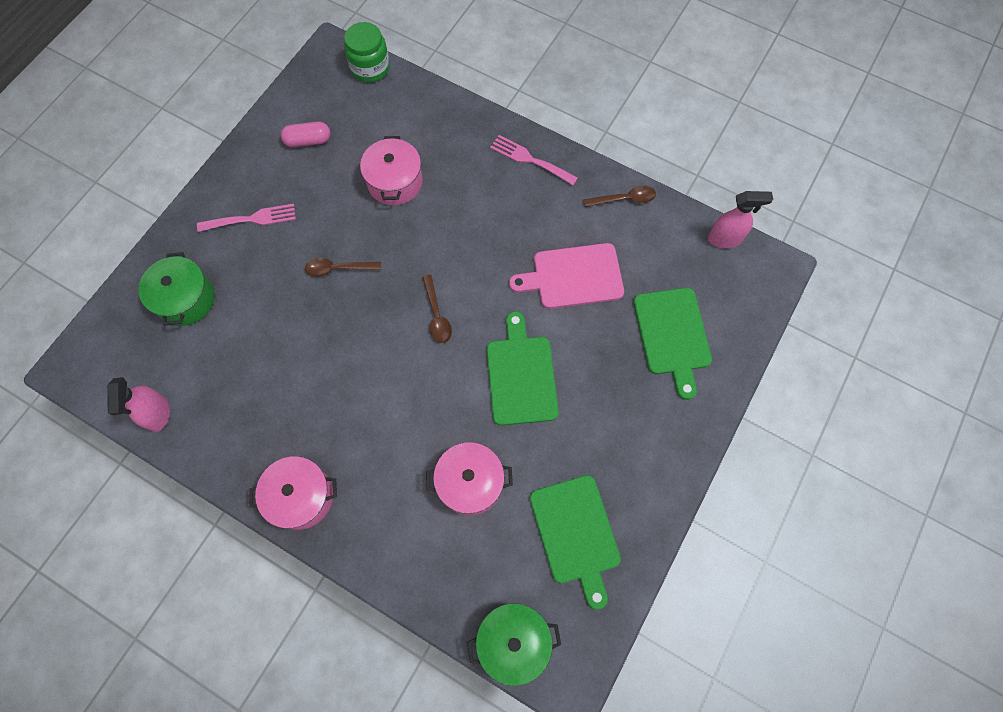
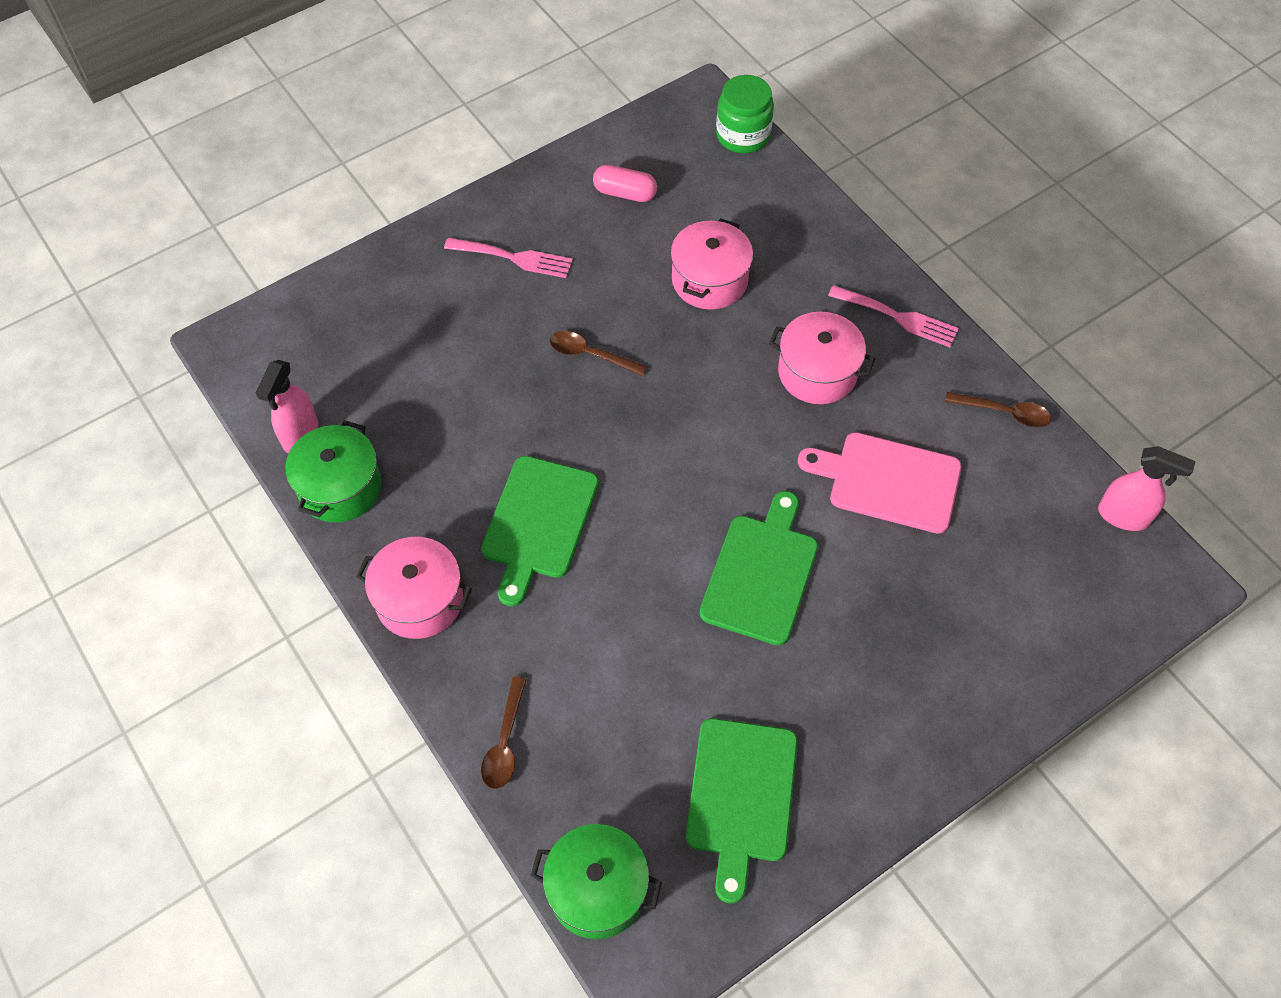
camera: 25 degrees right, 10 degrees down
(186, 299) = (393, 319): green pot -> green pot (340, 487)
(437, 315) = (687, 457): brown spoon -> brown spoon (505, 742)
(470, 483) = (634, 674): pink pot -> pink pot (817, 372)
(530, 159) = (898, 317): pink fork -> pink fork turned 150 degrees clockwise
(672, 335) = (990, 608): green cutting board -> green cutting board (538, 523)

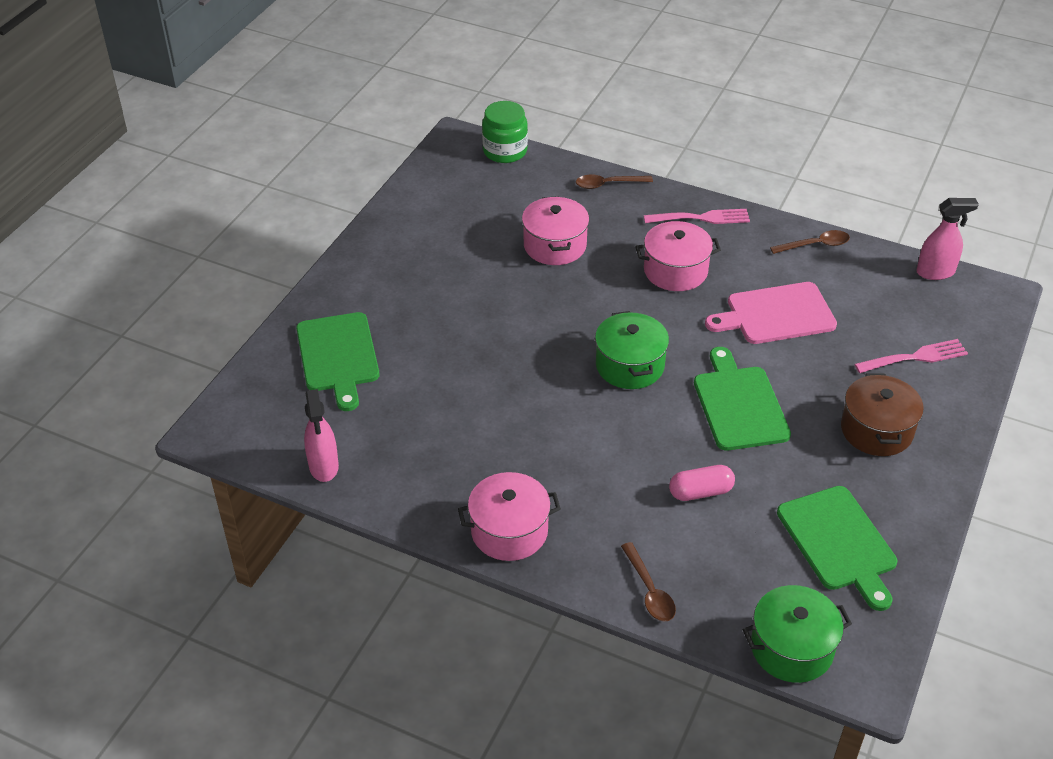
camera: 30 degrees left, 15 degrees down
(340, 487) = (385, 486): green pot -> green pot (630, 365)
(514, 258) = (398, 286): pink fork -> pink fork (915, 357)
(538, 523) = (557, 443): green cutting board -> green cutting board (338, 356)
(590, 355) = (507, 324): brown spoon -> brown spoon (608, 184)
(625, 193) = (448, 216): pink capsule -> pink capsule (700, 492)
(890, 684) = (876, 430): none -> brown pot

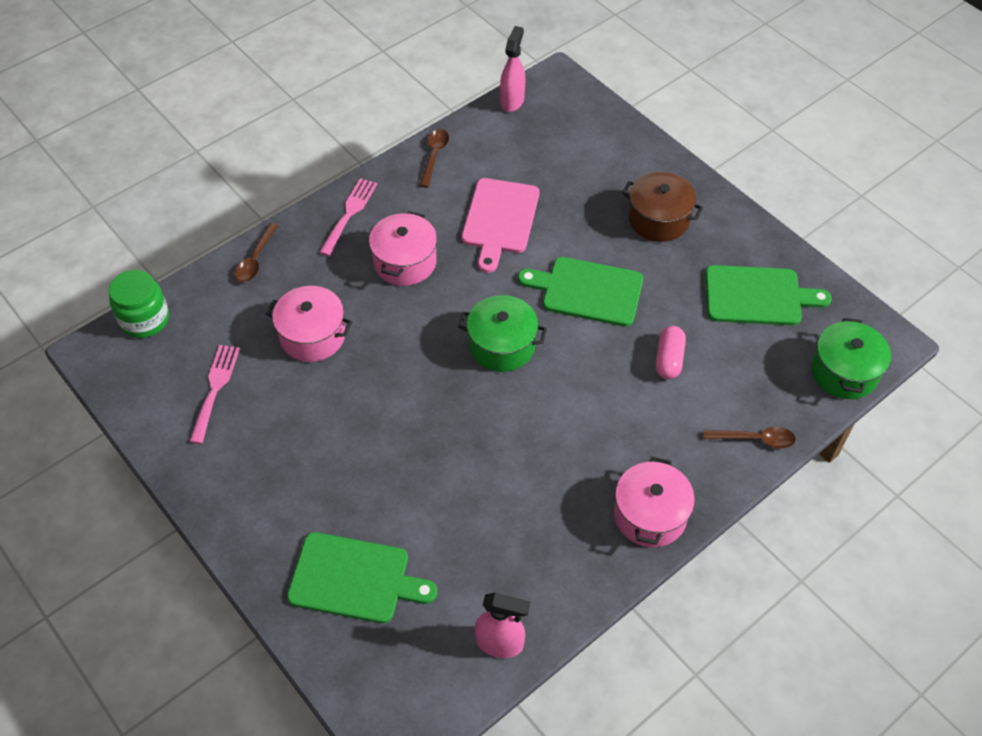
camera: 65 degrees left, 10 degrees up
(915, 357) = (596, 159): pink fork -> pink fork (215, 388)

